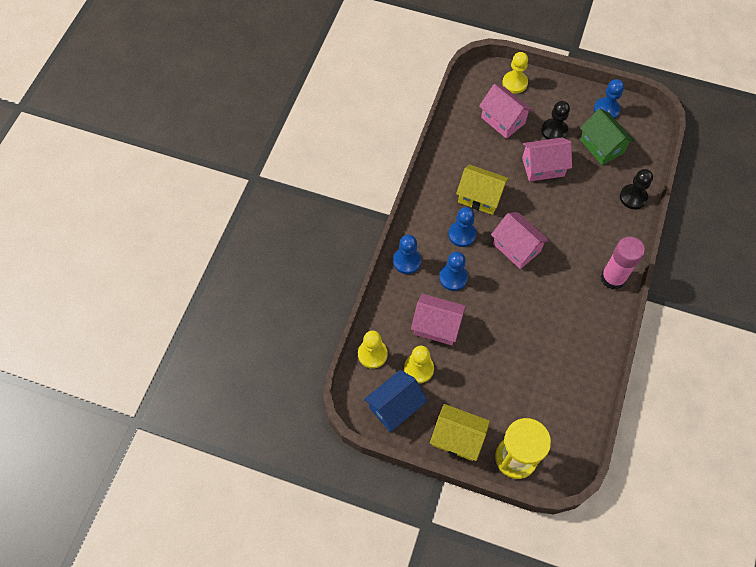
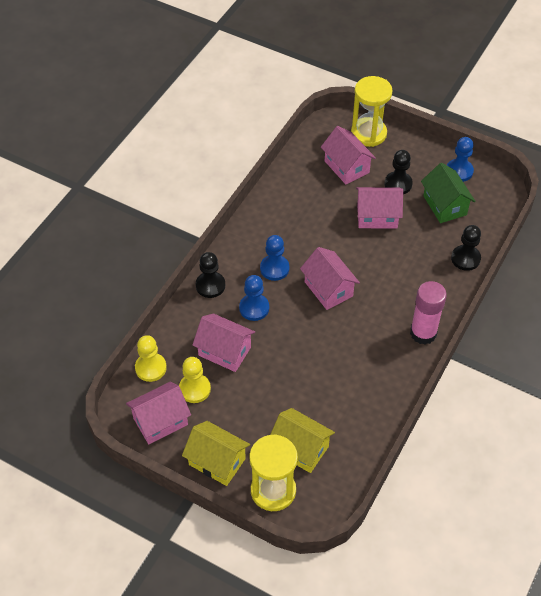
camera: 10 degrees right, 10 degrees down
(395, 407) = (160, 421): blue house -> pink house
(407, 261) = (210, 285): blue pawn -> black pawn
(480, 197) = (303, 236): yellow house -> yellow house (300, 448)
(514, 83) = (368, 133): yellow pawn -> yellow hourglass

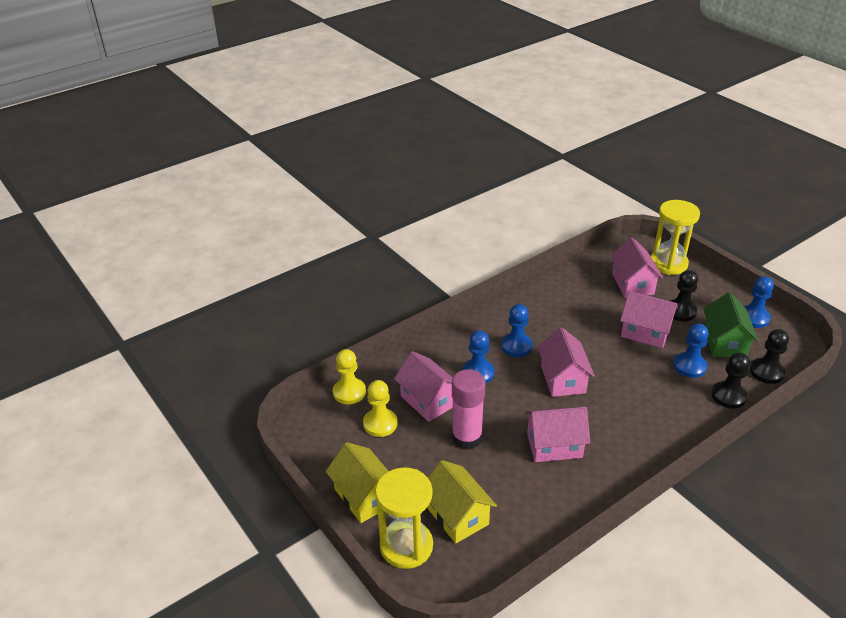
camera: 25 degrees right, 15 degrees down
(160, 421) = (330, 441): pink house -> pink house (554, 446)
(210, 285) = (445, 342): black pawn -> black pawn (766, 372)
(423, 333) = (648, 450): pink glue stick -> pink glue stick (467, 437)
(425, 239) = (689, 366): none -> blue pawn

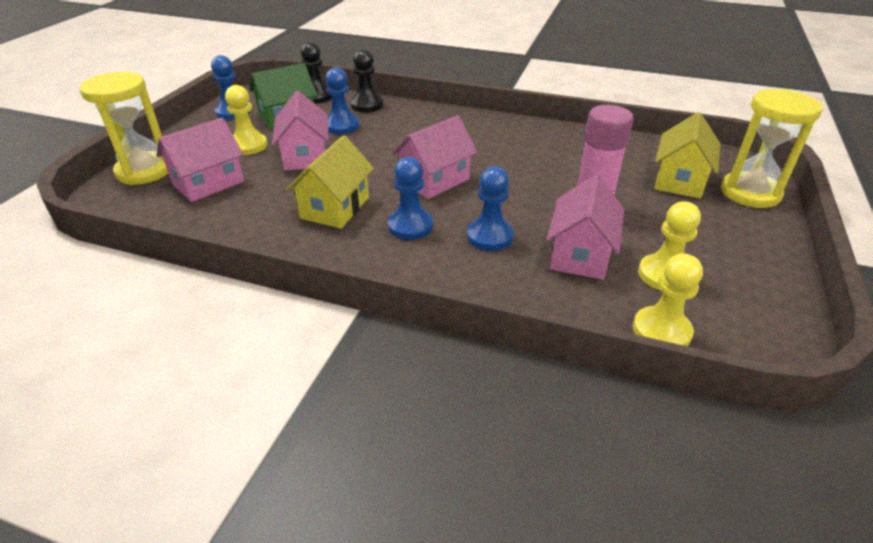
camera: 125 degrees left, 0 degrees up
(364, 496) = (756, 238): yellow house -> yellow house (335, 208)
(554, 446) = (531, 160): pink house -> none
(680, 311) = (248, 146): black pawn -> yellow pawn

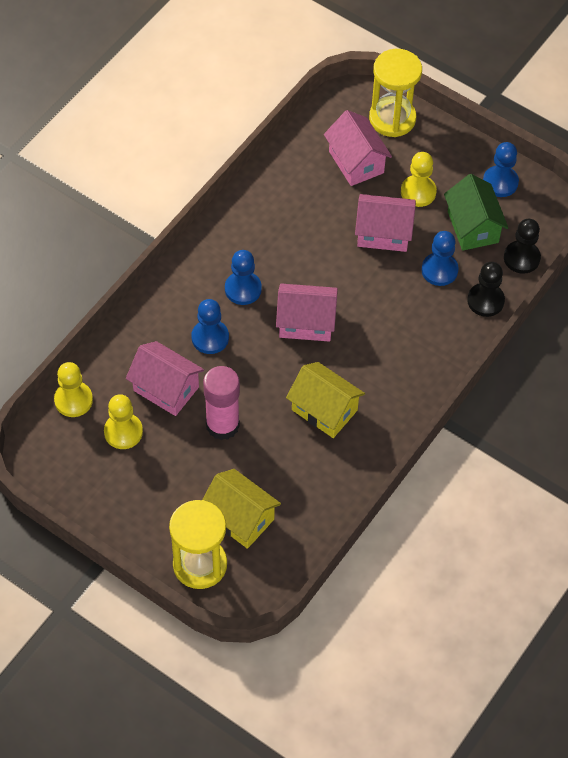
camera: 105 degrees right, 20 degrees up
(335, 208) = (287, 244): yellow house -> yellow house (324, 410)
(434, 180) = (306, 323): pink house -> pink house turned 60 degrees counterclockwise

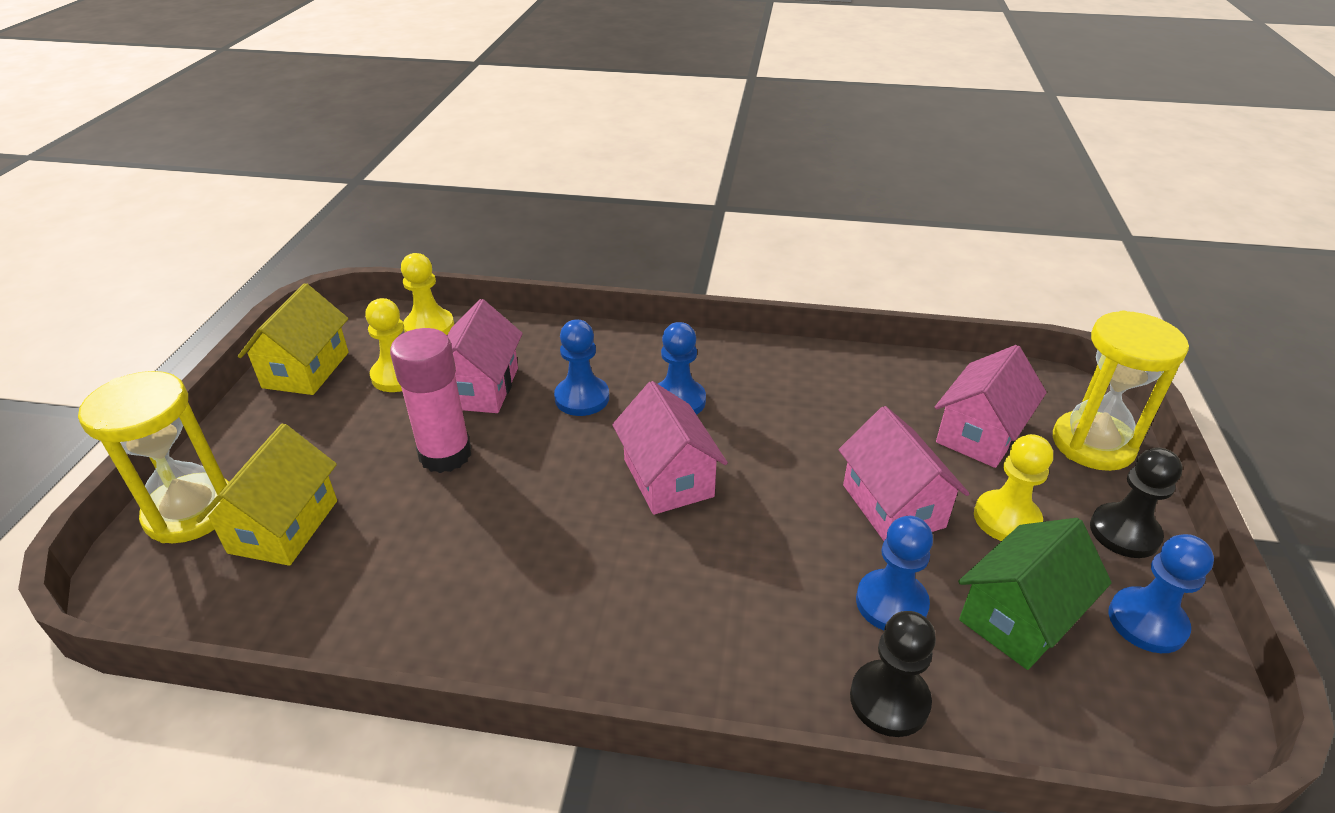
camera: 65 degrees right, 20 degrees down
(324, 410) = (522, 553): yellow house -> yellow house (306, 370)
(521, 258) = (1033, 724): black pawn -> black pawn (1124, 532)

